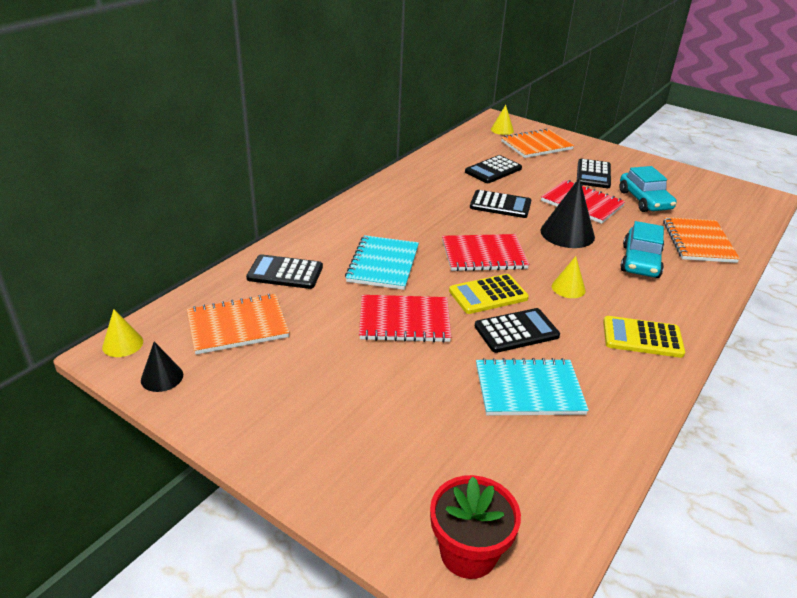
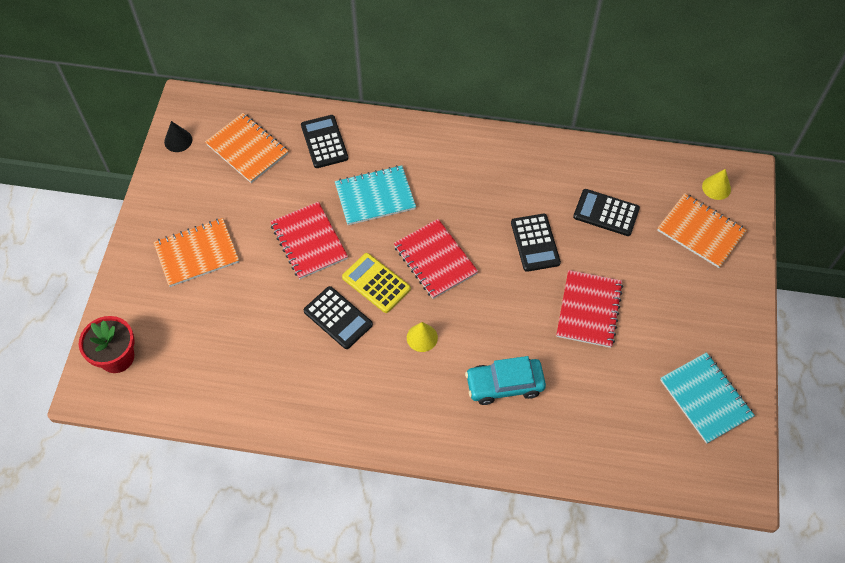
camera: 65 degrees right, 25 degrees up
(122, 344) = (196, 102): yellow cone -> none
(529, 390) = (272, 346): turquoise notebook -> turquoise notebook (705, 398)
(567, 233) = (517, 313): black cone -> none
(593, 174) = (667, 304): black calculator -> none
(642, 337) = (380, 408): yellow calculator -> none
(644, 200) = (639, 365): turquoise car -> none
(698, 242) = (579, 430): orange notebook -> orange notebook (197, 254)

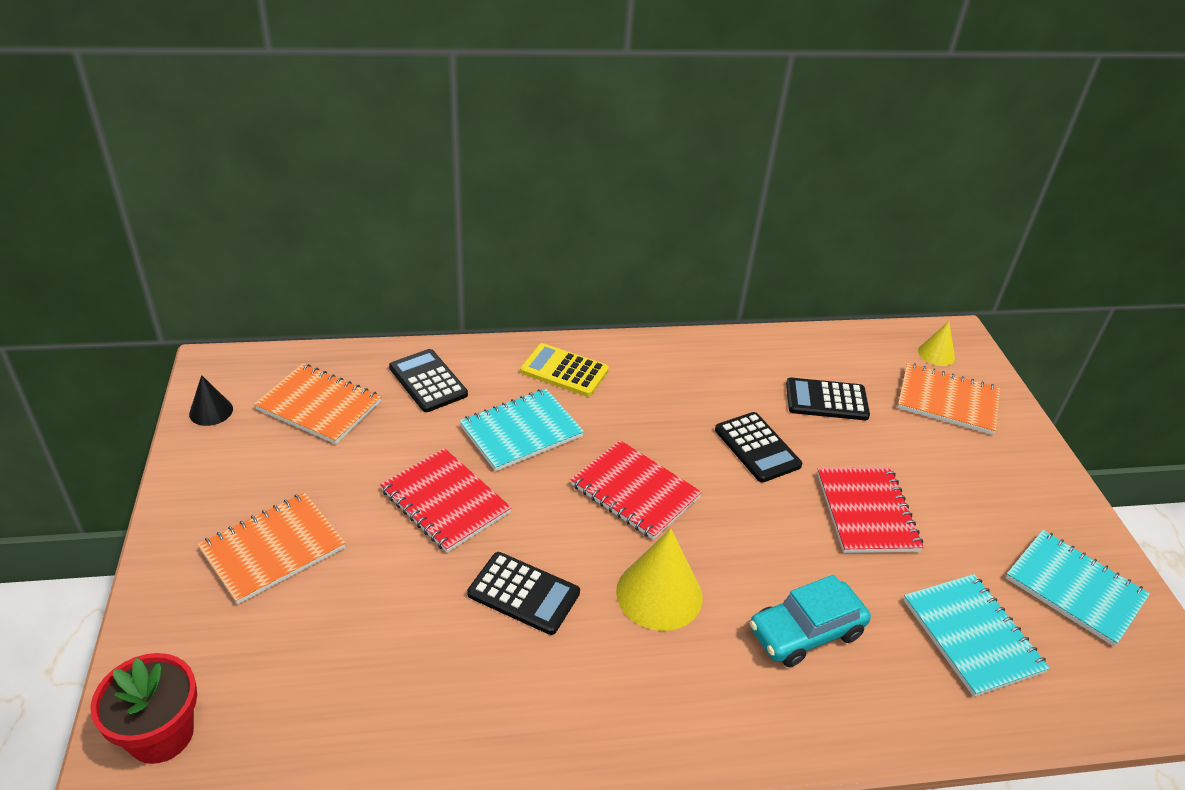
camera: 20 degrees left, 20 degrees down
(376, 283) = (563, 536): yellow calculator -> yellow calculator (564, 371)
(422, 337) = (659, 594): yellow cone -> yellow cone, size x1.80
(613, 413) = (971, 636): none -> turquoise notebook

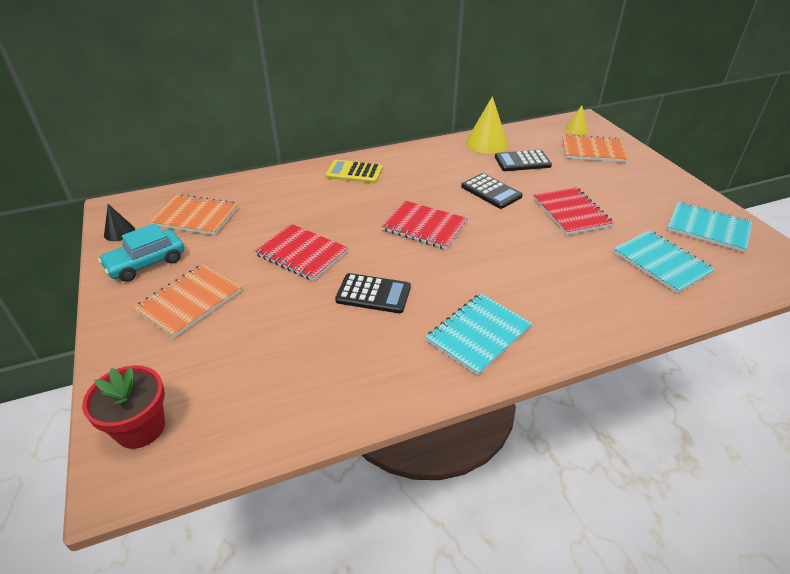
camera: 10 degrees left, 0 degrees up
(428, 381) = (266, 192): black calculator -> none
(521, 432) = (338, 208): turquoise notebook -> turquoise notebook (478, 334)
(659, 594) = (462, 277): yellow cone -> yellow cone (486, 143)
(806, 632) = (562, 280): turquoise car -> turquoise car (146, 263)

